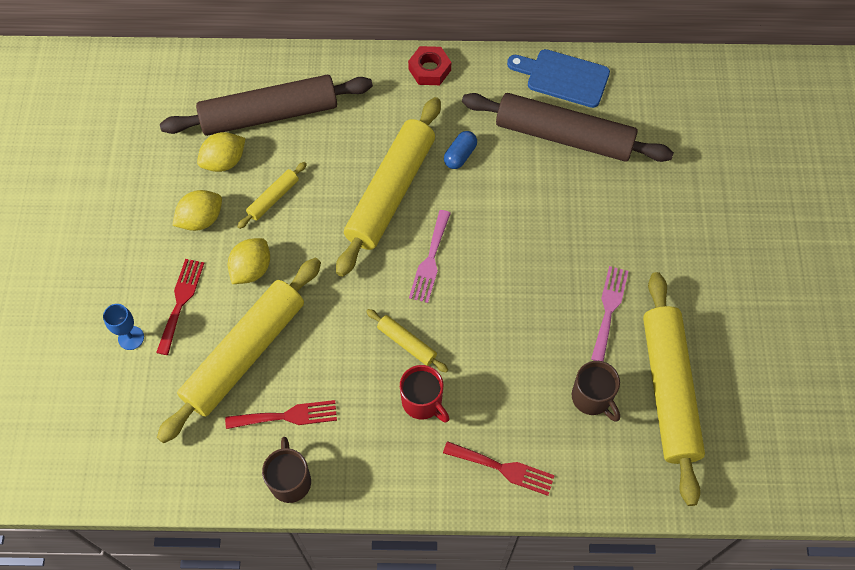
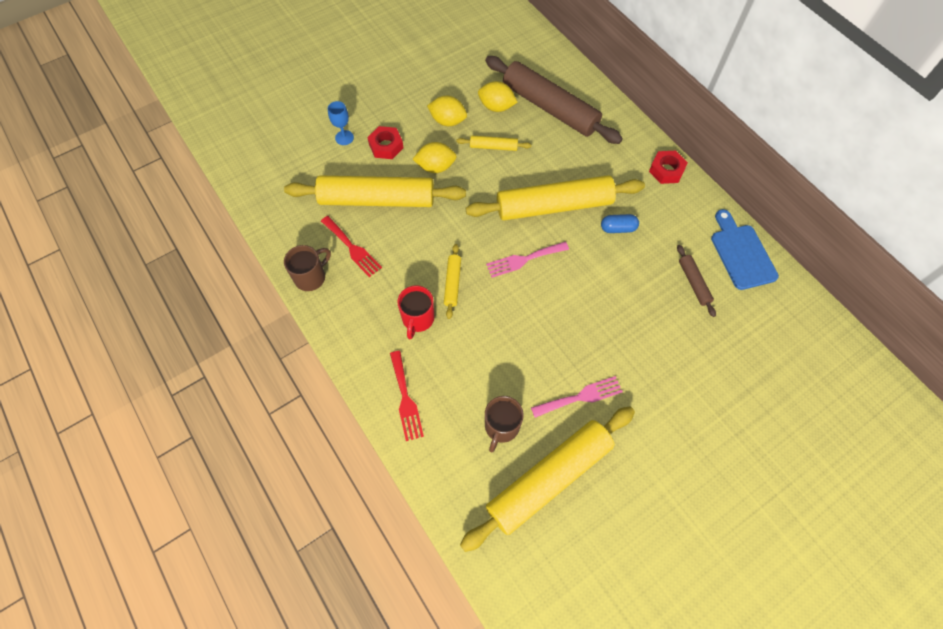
camera: 55 degrees right, 0 degrees up
(181, 301) = (386, 146): red fork -> red nut
(564, 136) = (694, 283): brown rolling pin -> brown rolling pin, size x0.44

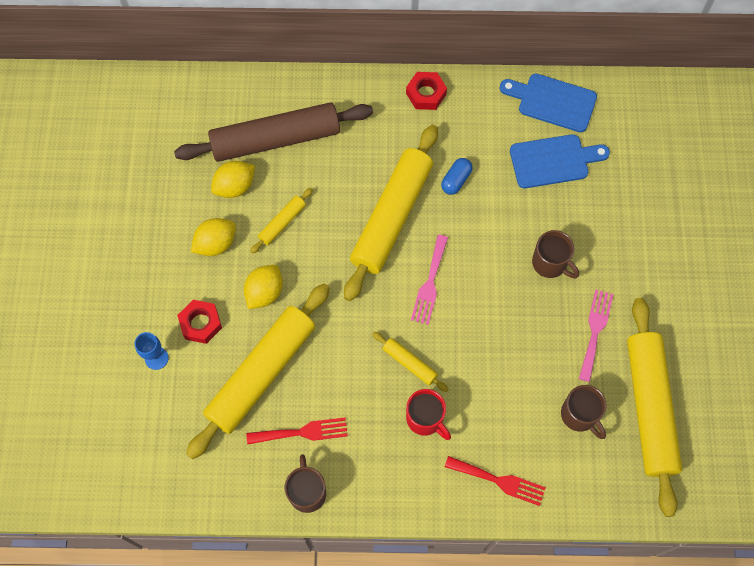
camera: 55 degrees left, 5 degrees up
(608, 330) = (550, 263): none -> brown mug
(694, 283) = (553, 161): brown rolling pin -> blue cutting board

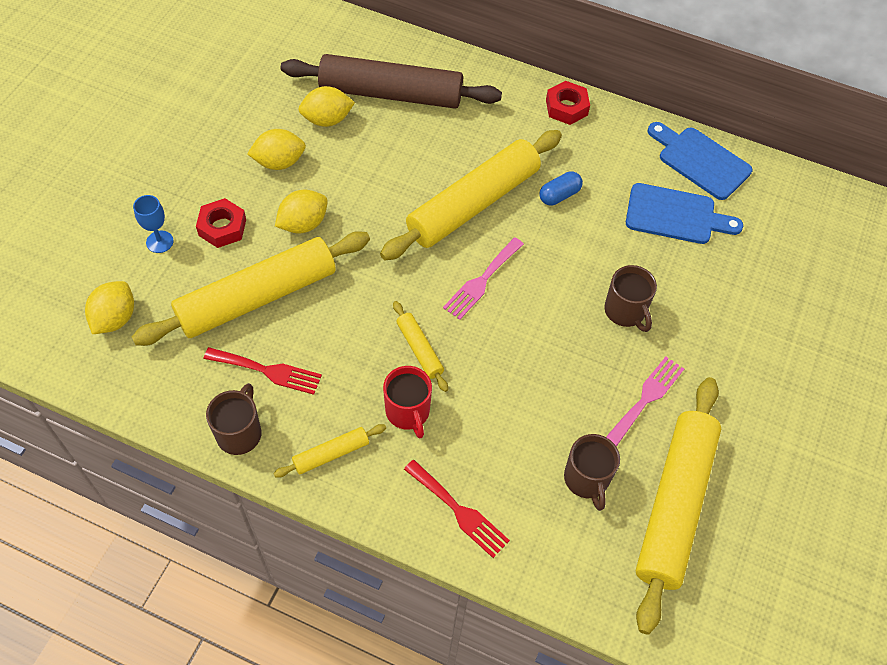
camera: 20 degrees right, 10 degrees down
(158, 440) = (115, 318): none -> yellow lemon
(282, 223) = (356, 168): yellow rolling pin -> yellow rolling pin (331, 454)

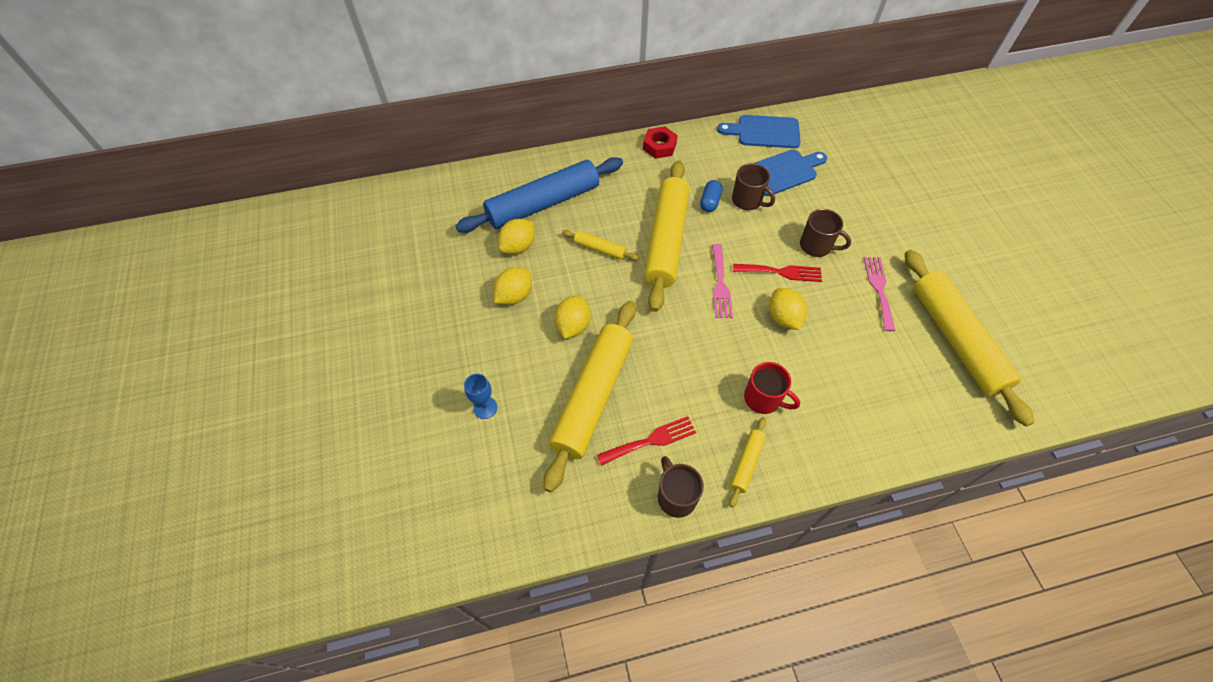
camera: 35 degrees left, 0 degrees up
(115, 318) = (508, 486): yellow lemon -> yellow lemon (783, 318)
(222, 227) = (520, 366): red nut -> none
(391, 94) = (543, 204): brown rolling pin -> blue rolling pin
(419, 349) = (729, 354): yellow rolling pin -> yellow rolling pin (600, 249)
(459, 511) = (855, 437): red fork -> red fork (781, 272)
(586, 479) = (899, 361): brown mug -> brown mug (747, 201)

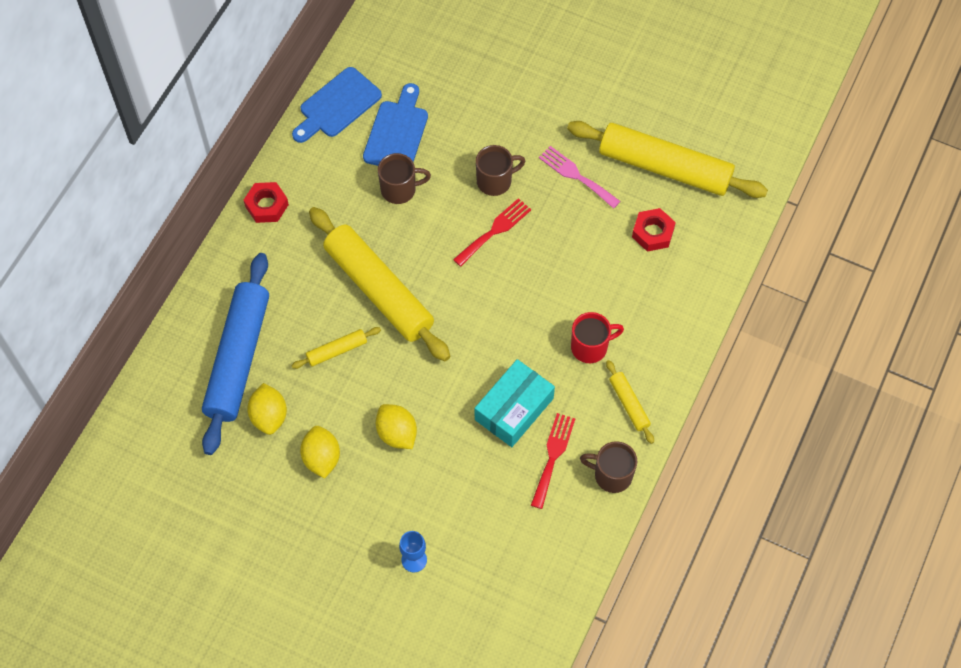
camera: 50 degrees left, 5 degrees up
(593, 396) = (478, 469): yellow rolling pin -> none
(662, 384) = (514, 409): none -> turquoise box
(710, 202) = (372, 220): blue capsule -> none
(720, 284) = (463, 287): pink fork -> none
(783, 318) = (536, 268): yellow lemon -> none
(898, 371) = (653, 233): none -> red nut

